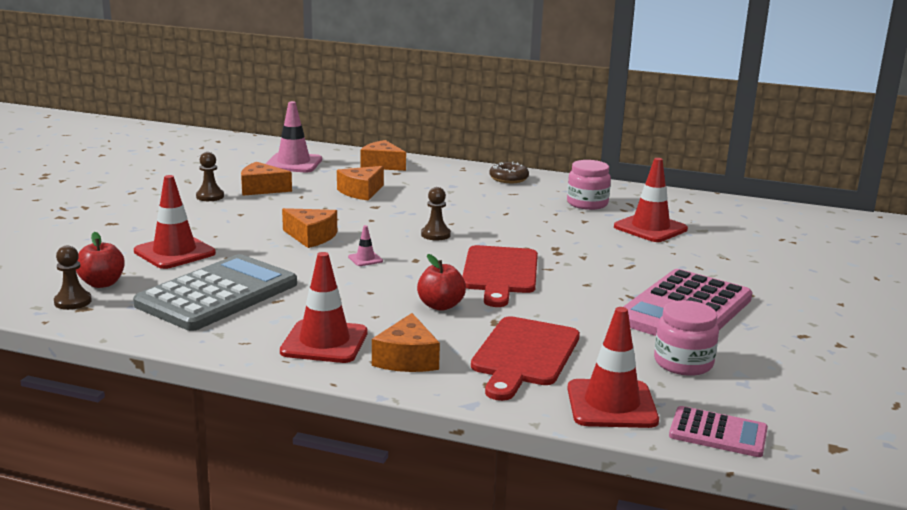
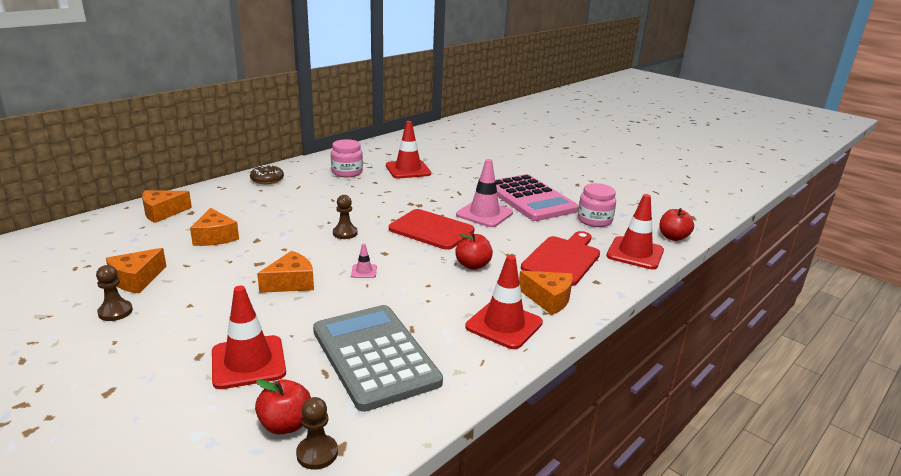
camera: 65 degrees left, 5 degrees up
(293, 163) = (90, 248): pink traffic cone -> pink traffic cone (484, 214)
(524, 355) = (563, 259): red cutting board -> red cutting board turned 105 degrees counterclockwise
(718, 433) = (673, 237): pink calculator -> red apple

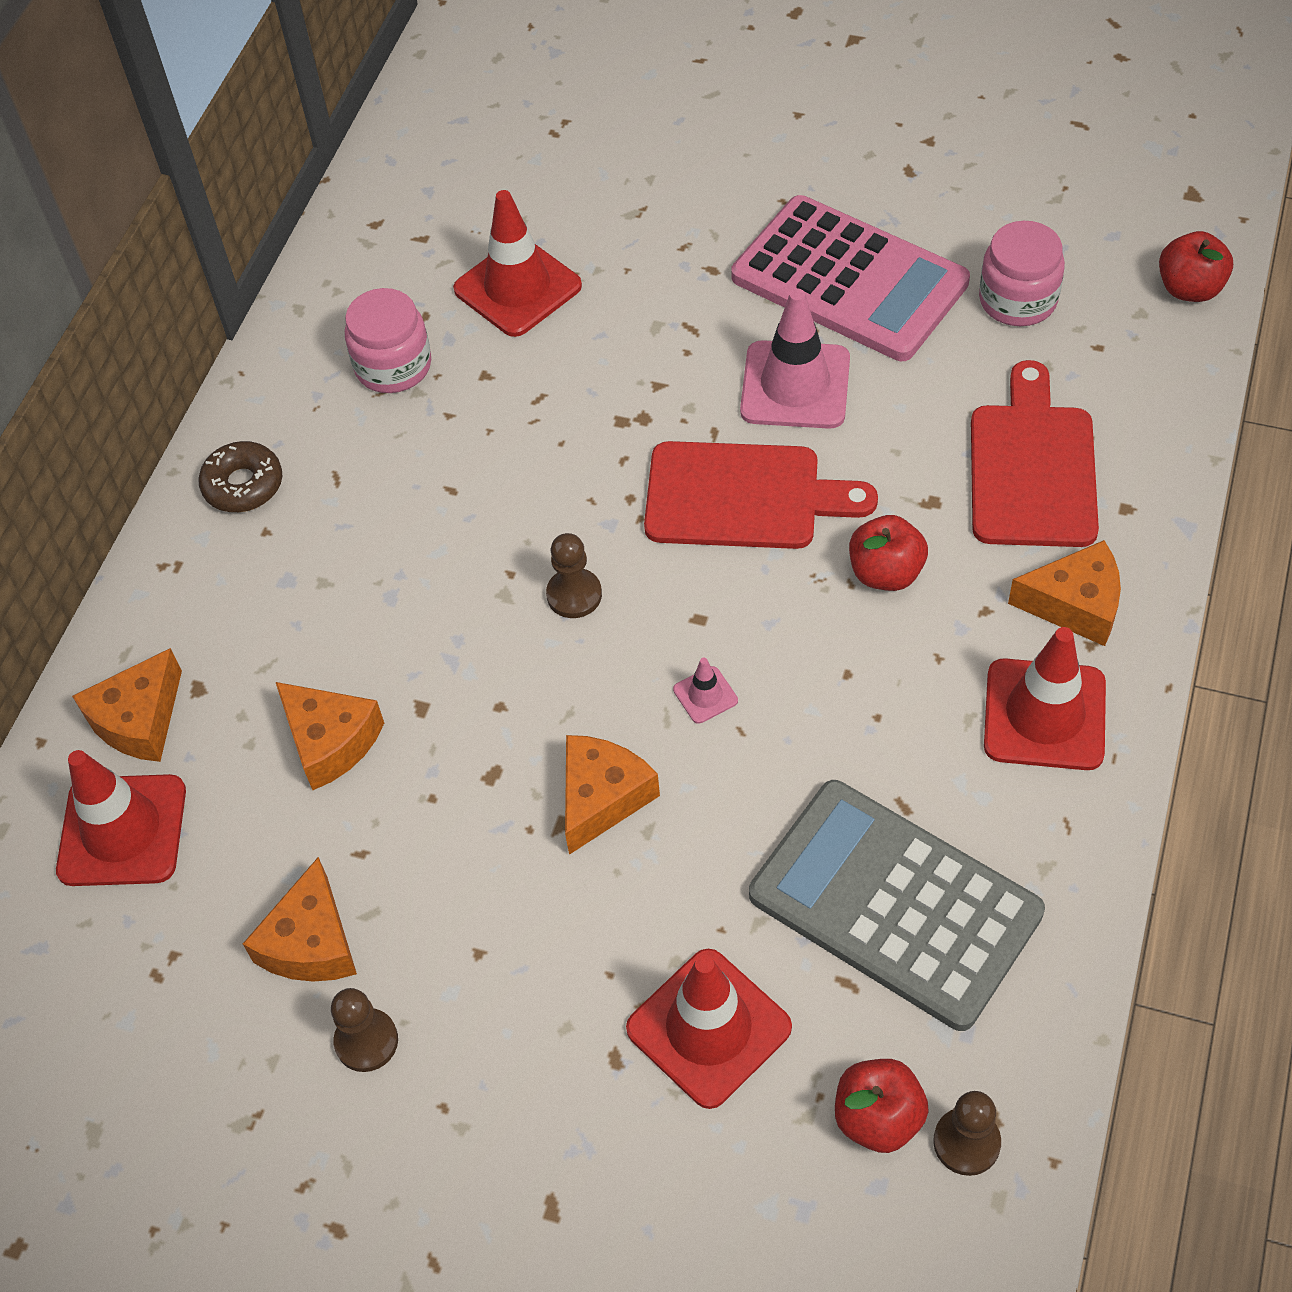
camera: 20 degrees left, 30 degrees up
(635, 253) = (1148, 381): red traffic cone -> red traffic cone (122, 831)

